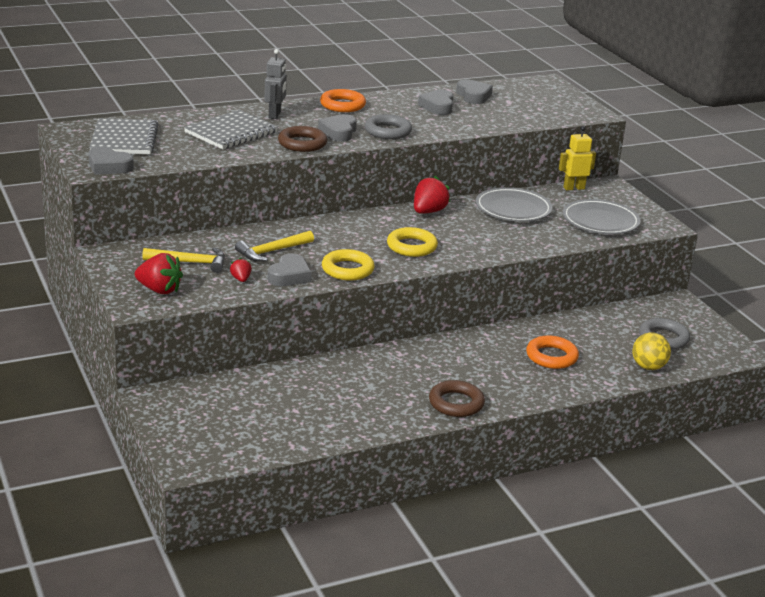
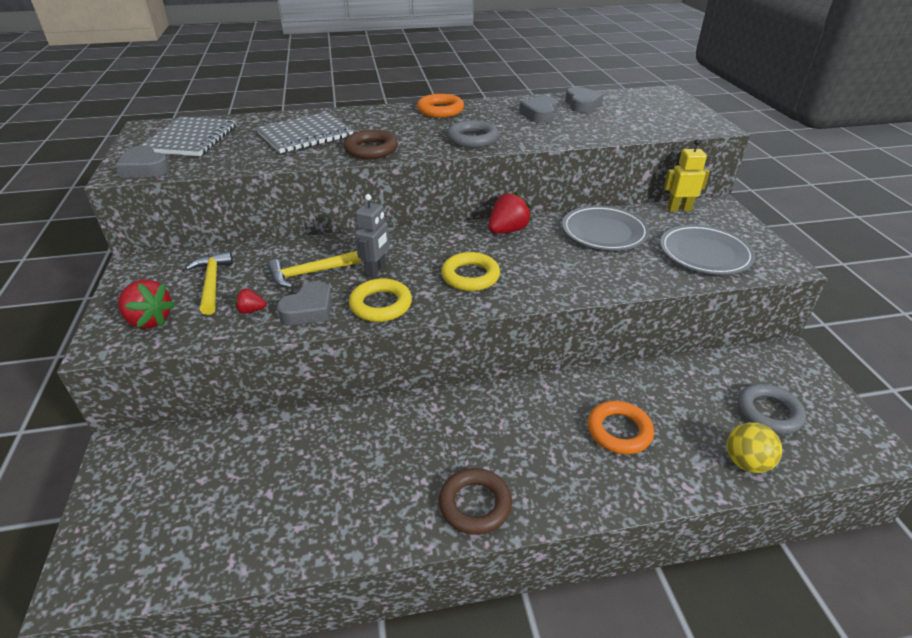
camera: 15 degrees right, 10 degrees up
(190, 262) = (212, 283): yellow hammer -> yellow hammer turned 120 degrees counterclockwise
(241, 279) = (251, 310): red strawberry -> red strawberry turned 90 degrees counterclockwise
(275, 115) = (364, 118): grey robot -> grey robot (376, 270)
(338, 132) = (418, 138): grey heart -> none

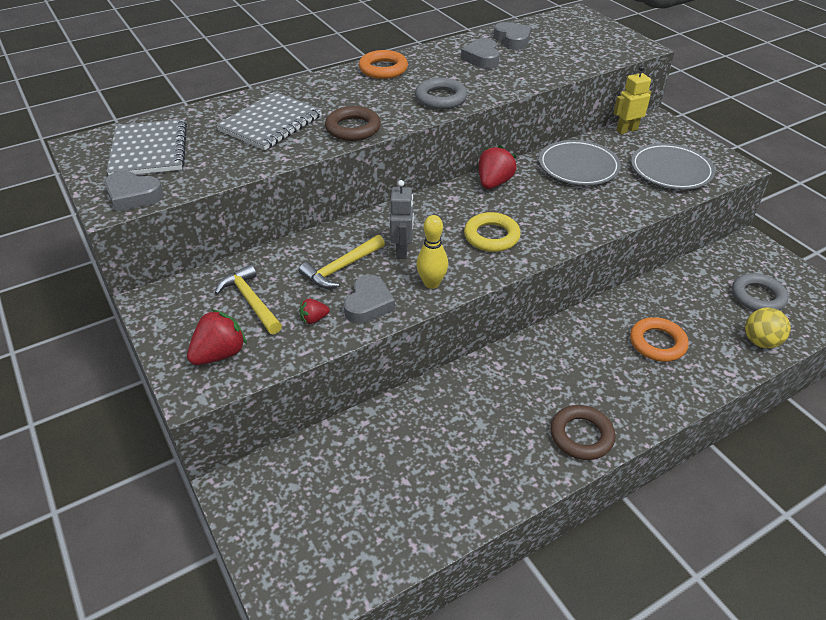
camera: 20 degrees left, 5 degrees up
(149, 320) = (220, 354): red strawberry -> red strawberry turned 60 degrees counterclockwise
(381, 305) = (431, 283): yellow ring -> yellow bowling pin

